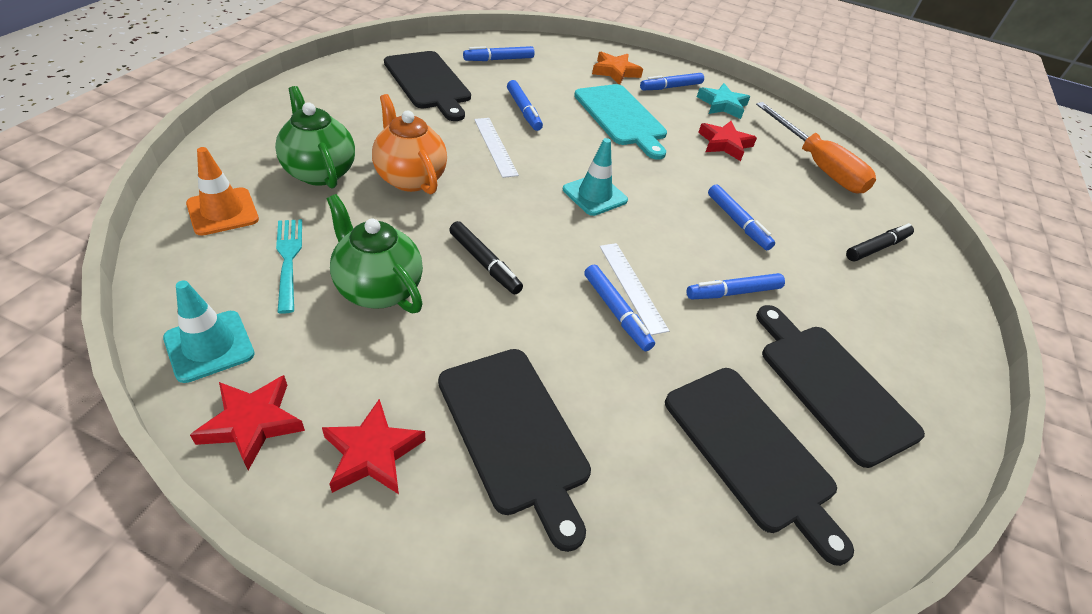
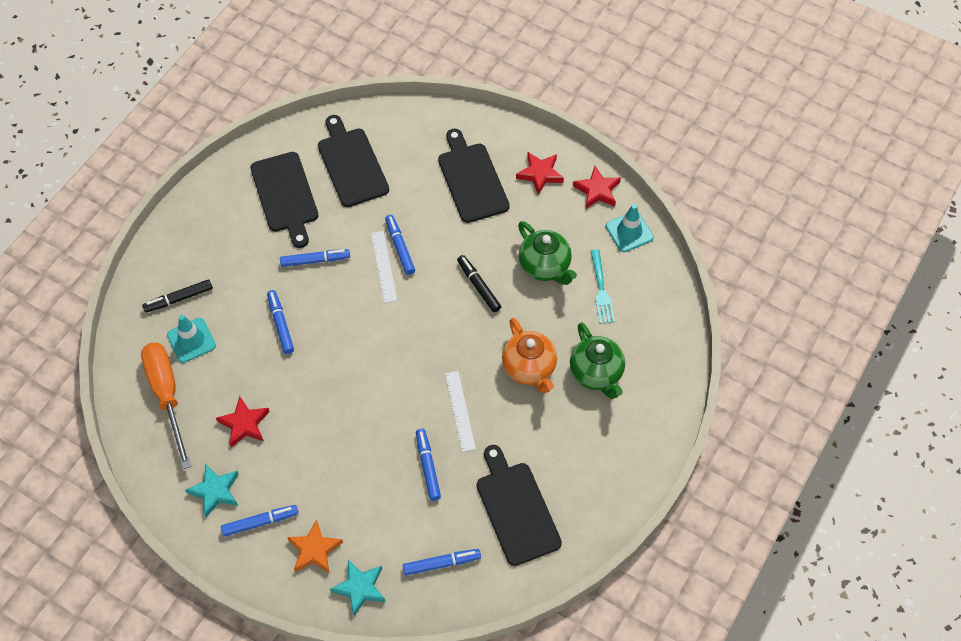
camera: 165 degrees left, 15 degrees up
(223, 212) = (651, 331): orange traffic cone -> none
(568, 53) = (360, 588): none -> turquoise star
(594, 195) = (387, 352): turquoise traffic cone -> turquoise traffic cone (191, 340)
(621, 118) = (333, 461): turquoise cutting board -> none

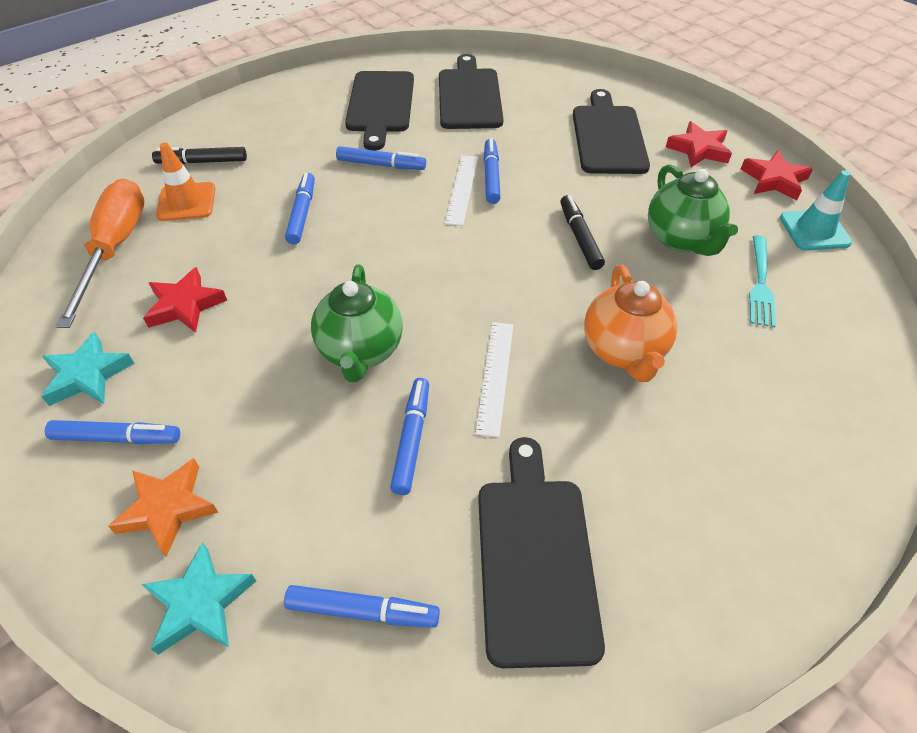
camera: 20 degrees right, 10 degrees down
(191, 340) = (186, 202): turquoise traffic cone -> orange traffic cone
(596, 374) = (732, 387): green teapot -> green teapot (361, 351)

